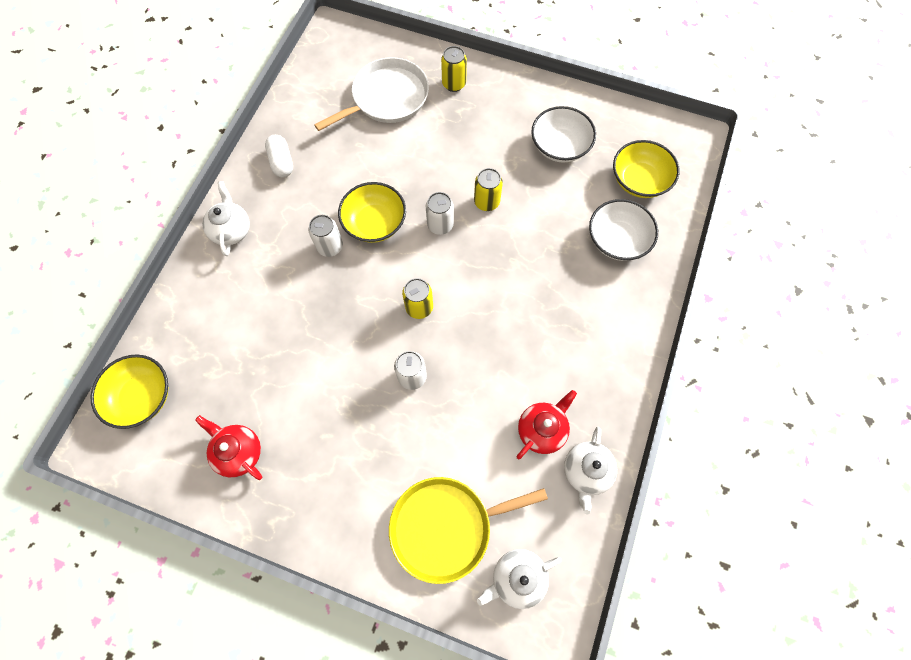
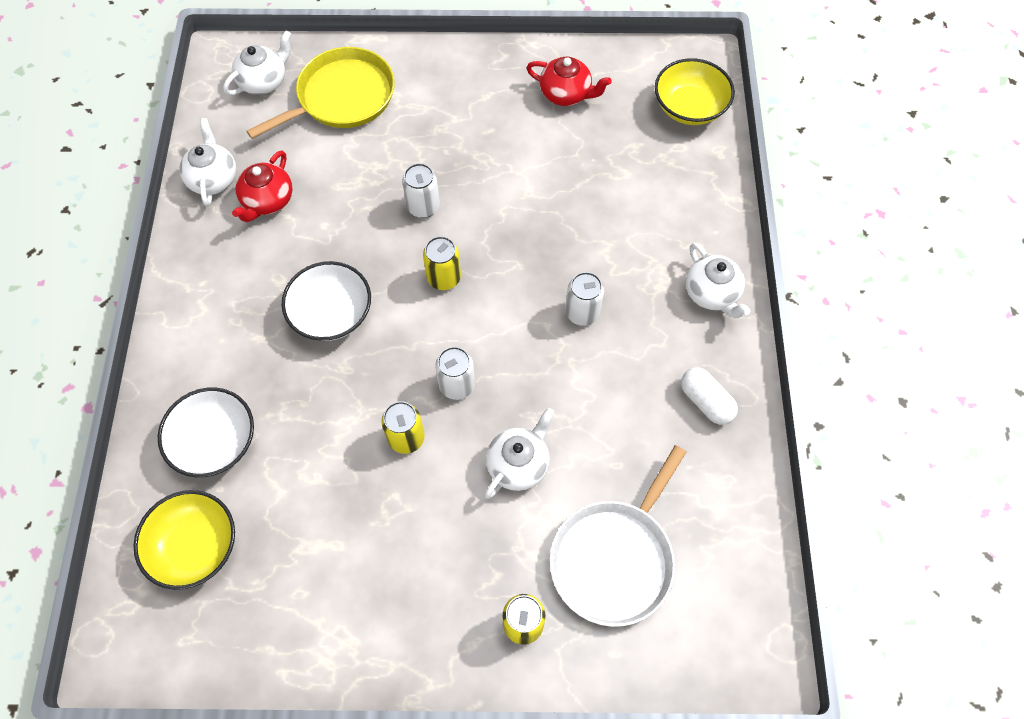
camera: 160 degrees right, 5 degrees down
(375, 223) = (542, 360): yellow bowl -> none
(420, 164) = (518, 464): none -> white teapot
(560, 146) = (325, 564): white bowl -> white bowl (331, 314)

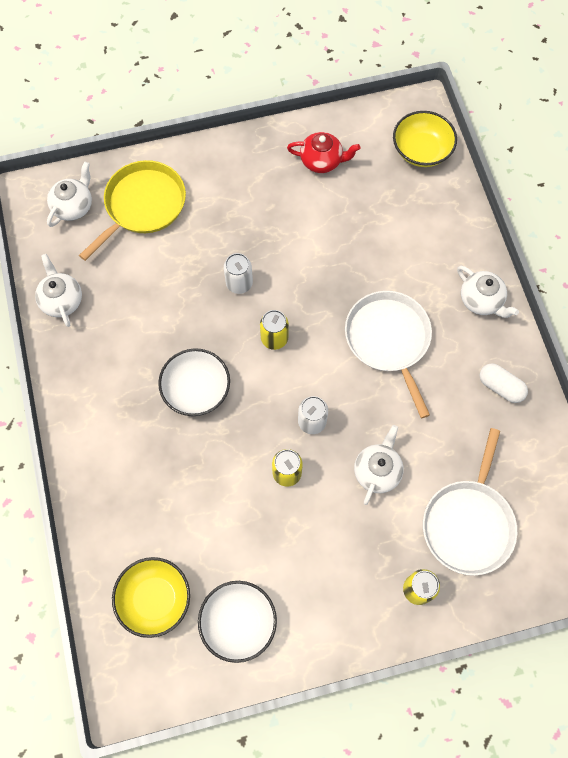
camera: 15 degrees left, 5 degrees up
(215, 442) = (141, 515): white bowl -> white bowl (238, 622)
(268, 201) = (113, 308): red teapot -> none
(582, 312) = (389, 340): white can -> white pan

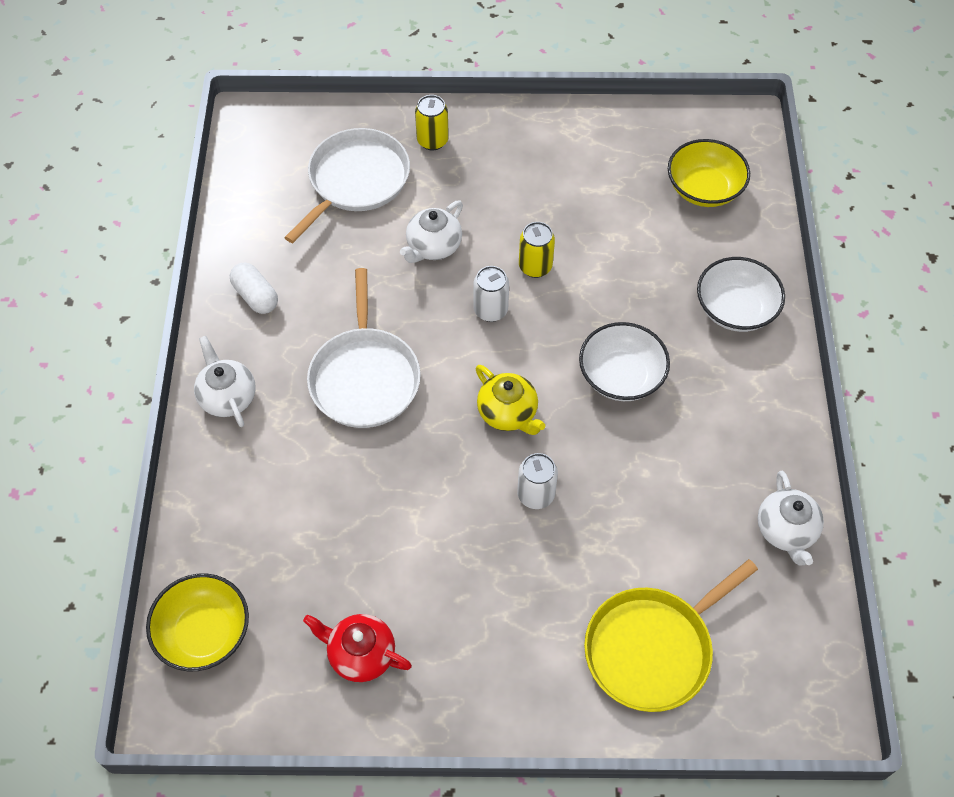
camera: 165 degrees left, 10 degrees down
(73, 206) = (760, 674): white teapot -> none
(238, 622) = (621, 153): white bowl -> white bowl (735, 309)
(274, 338) = (508, 413): yellow can -> yellow teapot

